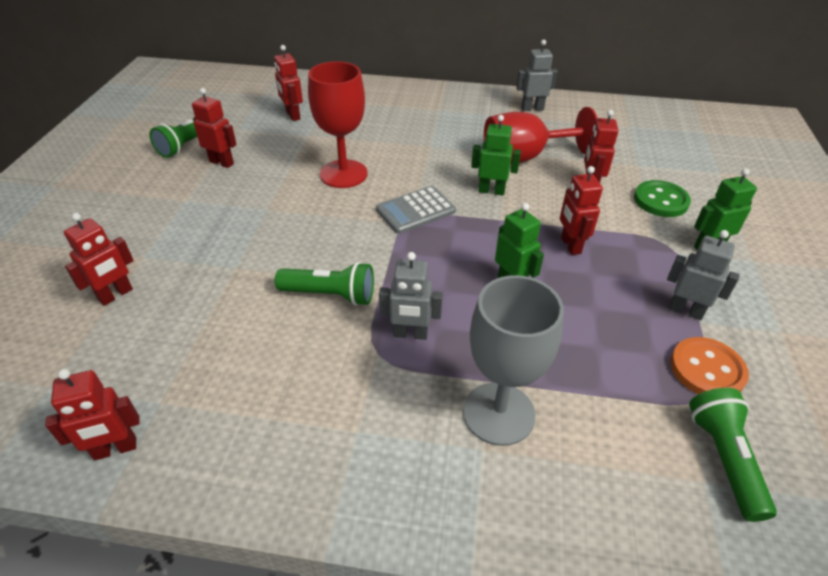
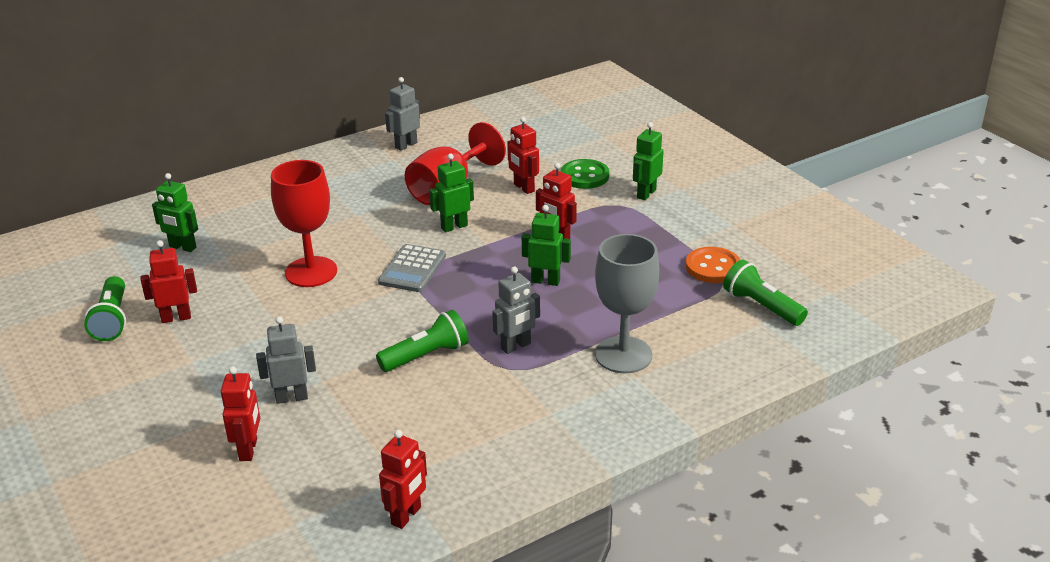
camera: 40 degrees left, 10 degrees down
(292, 115) = (182, 247): red robot -> green robot
(685, 311) = (670, 241): grey robot -> grey robot (292, 397)

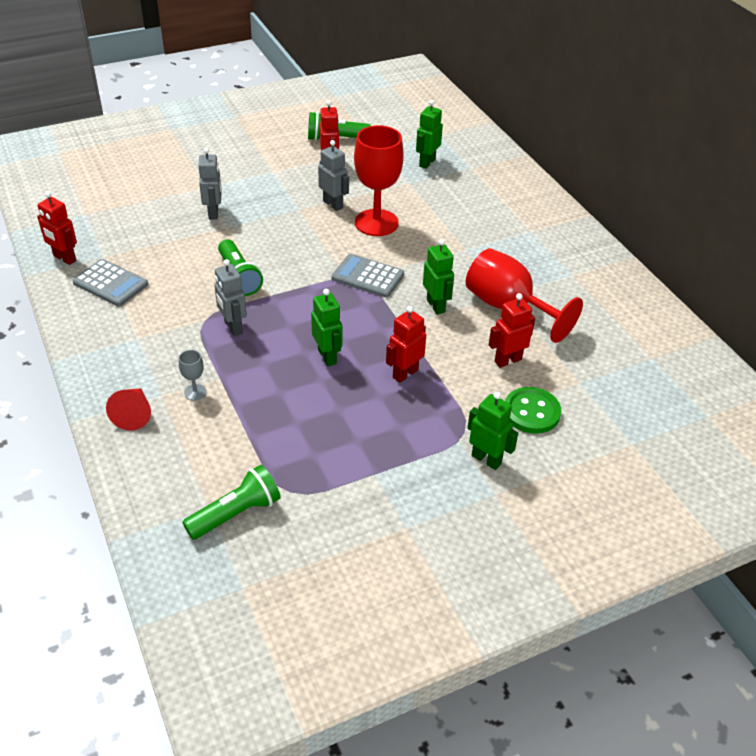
camera: 95 degrees right, 10 degrees up
(249, 450) = (165, 196): red robot -> none
(406, 145) = (603, 284): grey robot -> grey robot (333, 204)
(455, 458) = (110, 283): none -> grey calculator
(545, 281) = (327, 356): green robot -> green robot turned 45 degrees counterclockwise
(623, 355) = (195, 392): grey goblet -> grey goblet, size x0.41
(669, 389) = (134, 414): none -> red cone
(713, 267) = (320, 488): orange button -> none

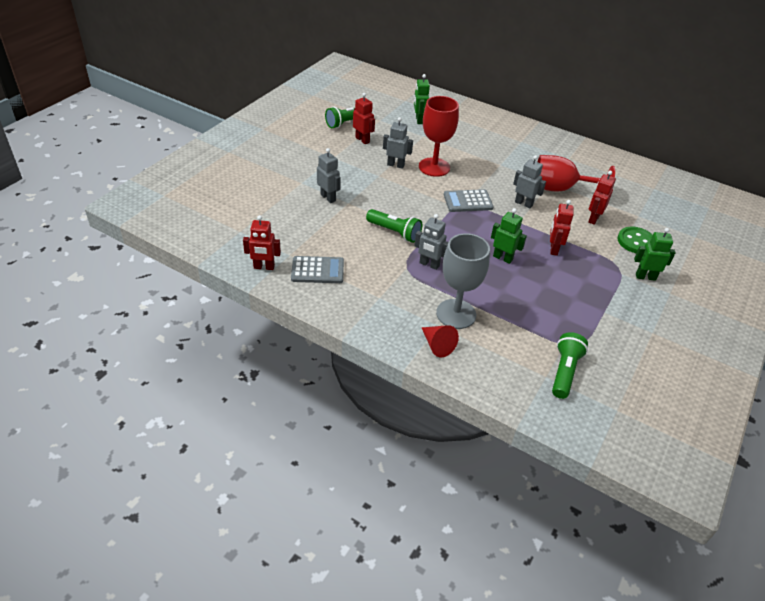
camera: 35 degrees left, 0 degrees up
(195, 392) = (456, 314): grey goblet -> grey goblet, size x2.43
(436, 306) = (523, 203): green robot -> grey robot

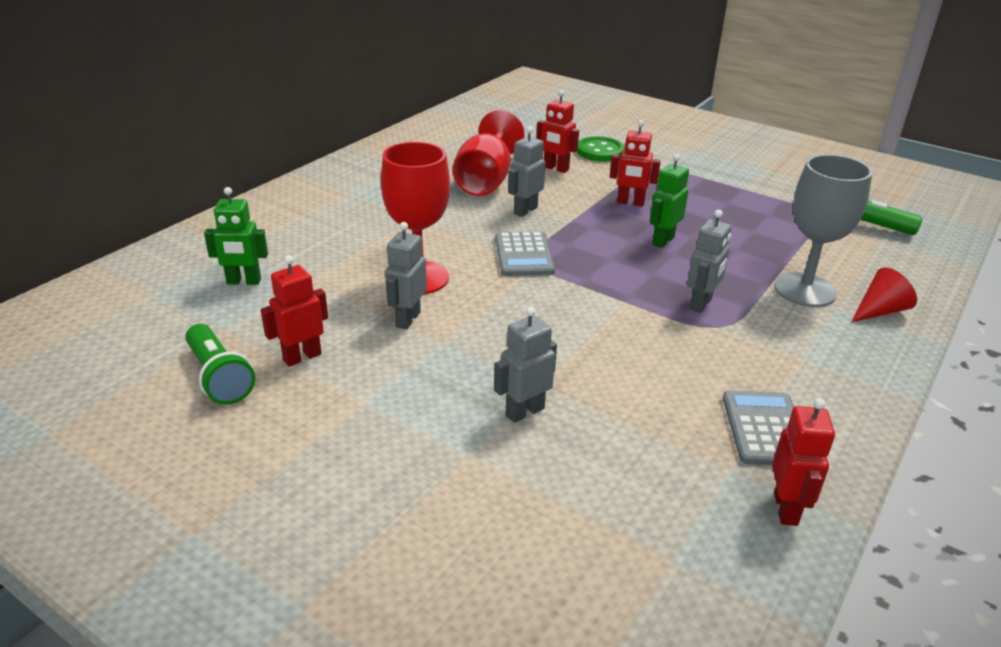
camera: 85 degrees left, 10 degrees down
(394, 232) = (624, 333): green flashlight -> none
(645, 277) = (668, 157): green robot -> none

